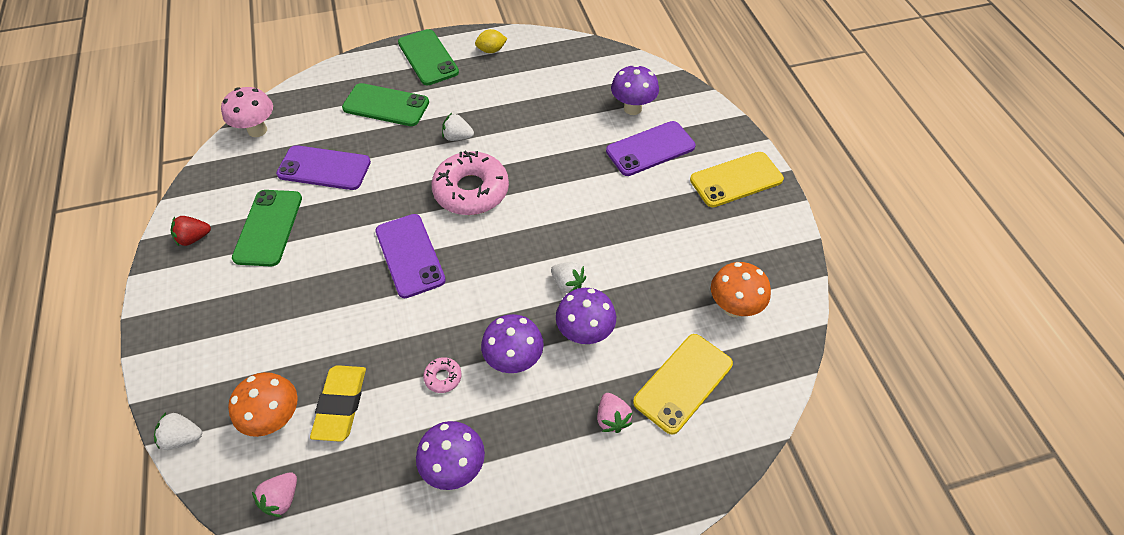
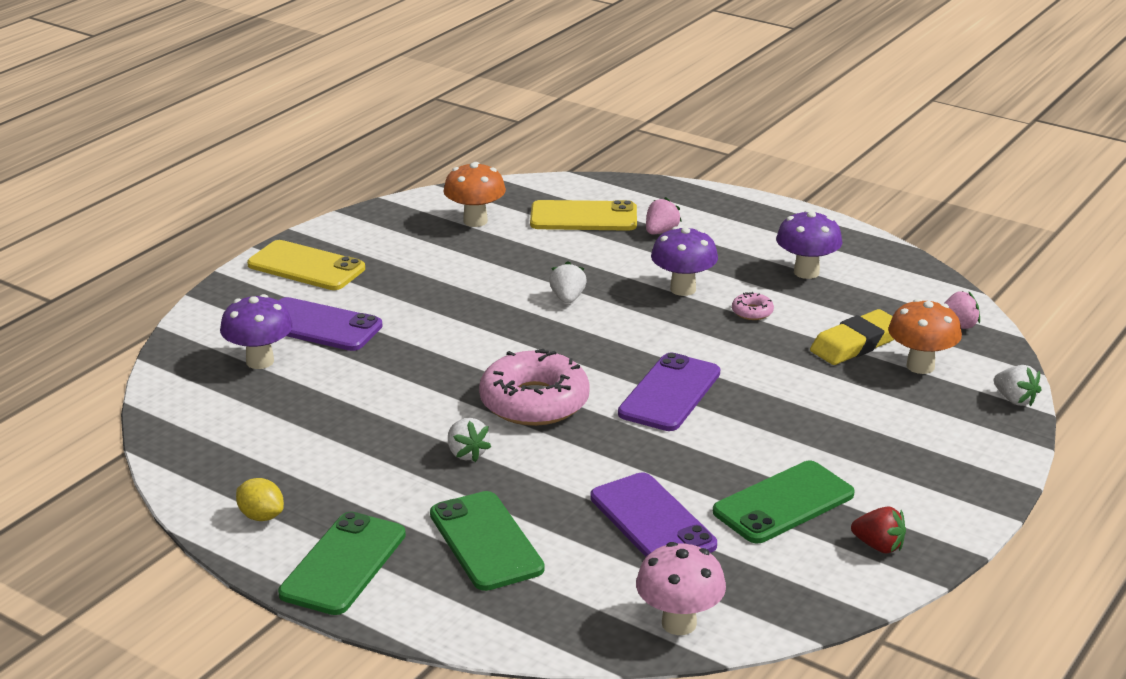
camera: 130 degrees left, 25 degrees down
(585, 333) = (605, 270): purple mushroom -> none

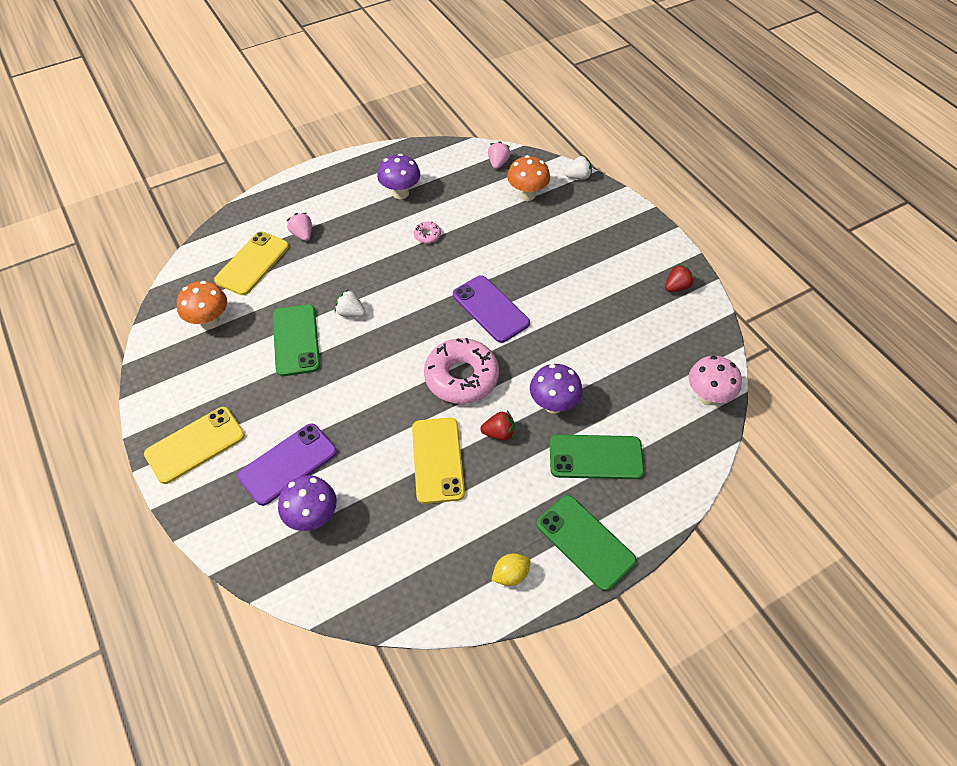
camera: 65 degrees left, 25 degrees up
(393, 419) = (437, 460): none -> yellow phone
(466, 453) = (499, 433): white strawberry -> red strawberry
(652, 521) = (612, 370): purple phone -> none
(683, 289) = (380, 254): purple mushroom -> purple mushroom (553, 405)
(783, 503) = (623, 307): green phone -> green phone (296, 340)
(856, 344) = (489, 209): yellow eraser -> none

